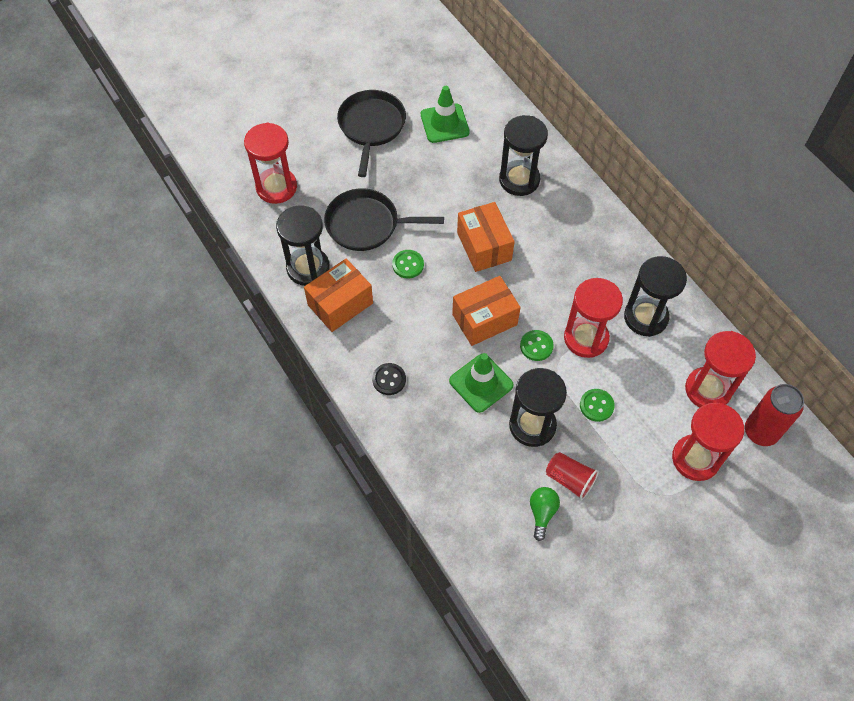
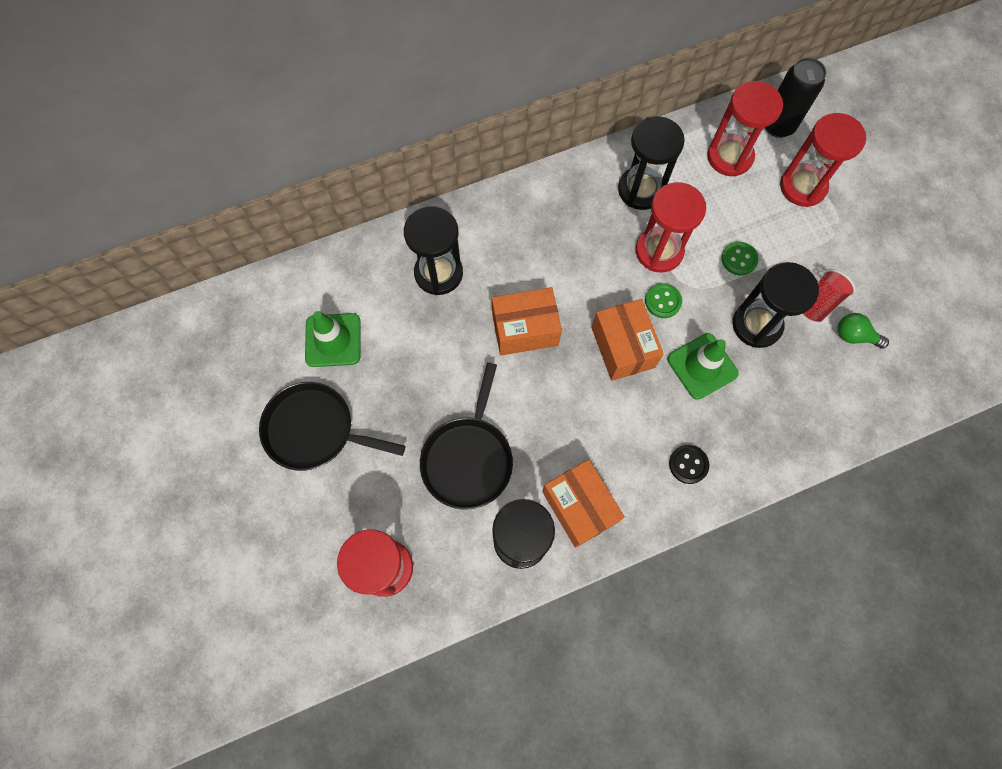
camera: 80 degrees left, 10 degrees up
(408, 265) = (536, 418): green button -> none
(760, 432) = (778, 126): red can -> black can

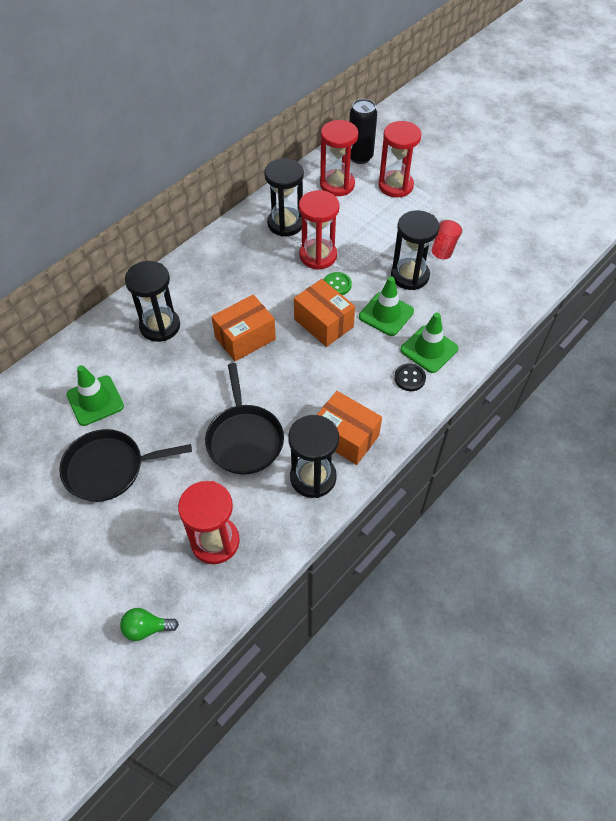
camera: 25 degrees left, 15 degrees down
(730, 436) = (429, 349): none -> green traffic cone
(739, 259) = (376, 241): green button -> none
(854, 336) = (478, 259): green light bulb -> green light bulb (146, 628)

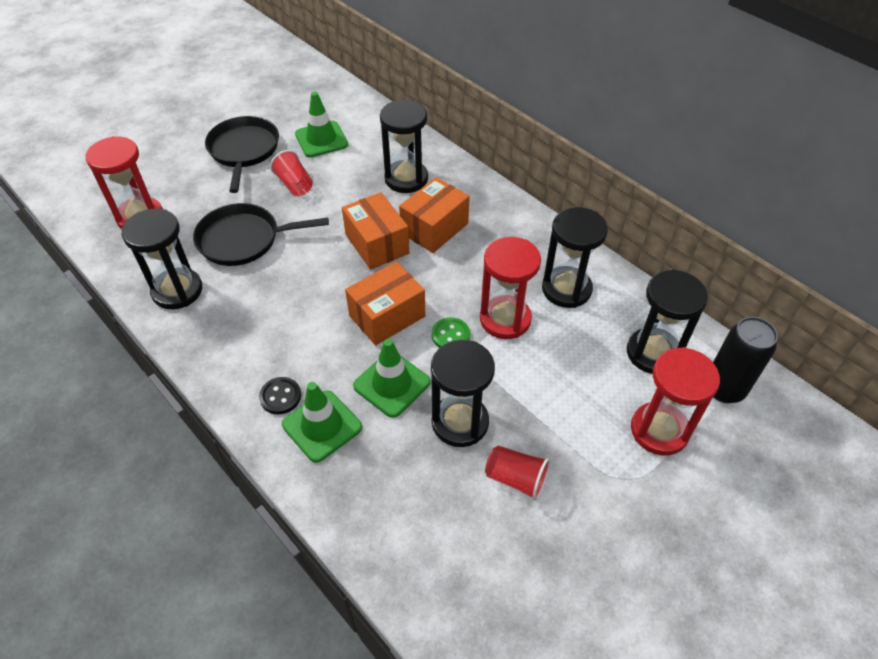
camera: 95 degrees right, 5 degrees down
(146, 628) = (83, 176): green light bulb -> none
(166, 412) = (294, 184): none -> red cup
(337, 185) = (653, 353): red hourglass -> black hourglass
(346, 437) = (217, 323): orange box -> orange box (434, 228)

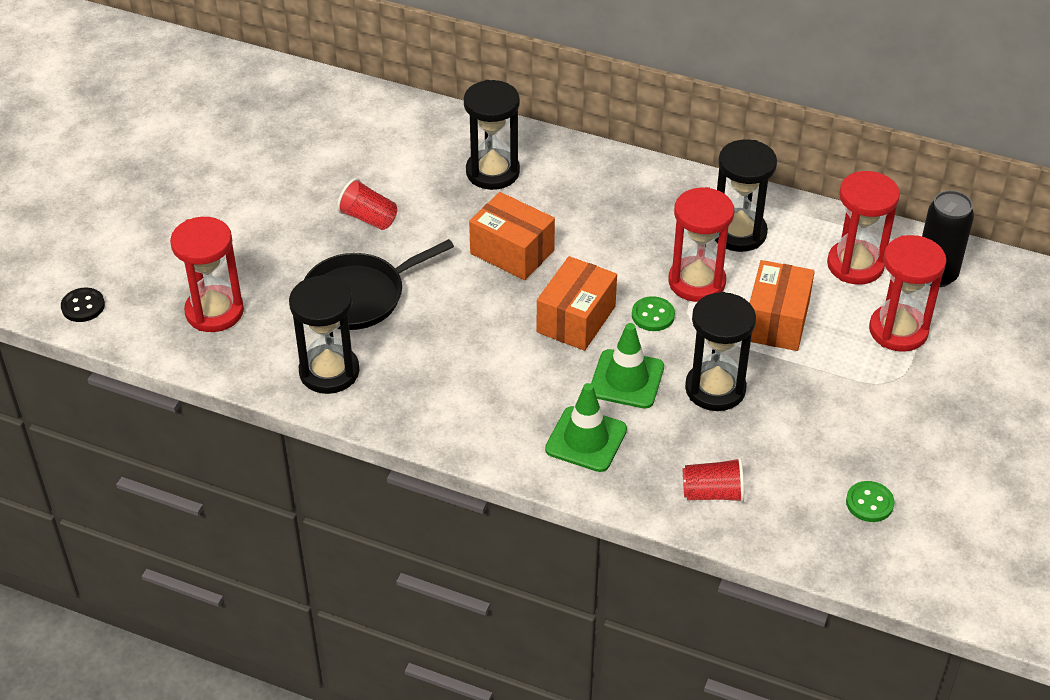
camera: 25 degrees left, 5 degrees down
(244, 150) = (275, 198): black pan -> none
(280, 396) = (524, 429): black button -> black button (83, 306)
(321, 139) = (359, 157): green traffic cone -> none
(434, 228) = (562, 216): orange box -> orange box (776, 321)
(516, 479) = (796, 416): red cup -> red cup (713, 493)
(532, 603) = (869, 503): none -> green button
(653, 353) = (855, 265): black hourglass -> red hourglass

